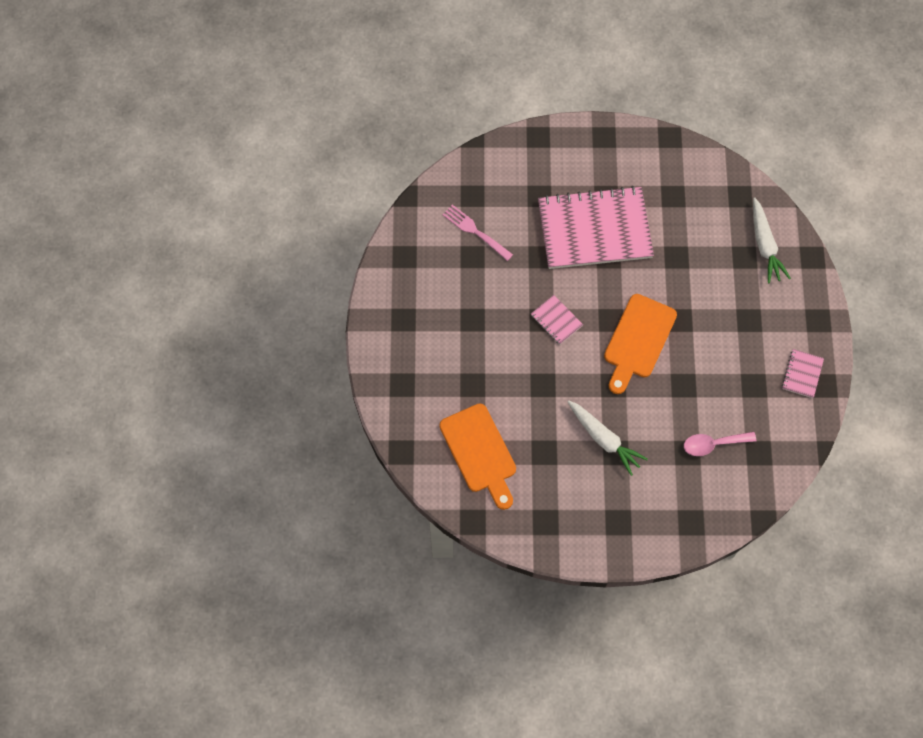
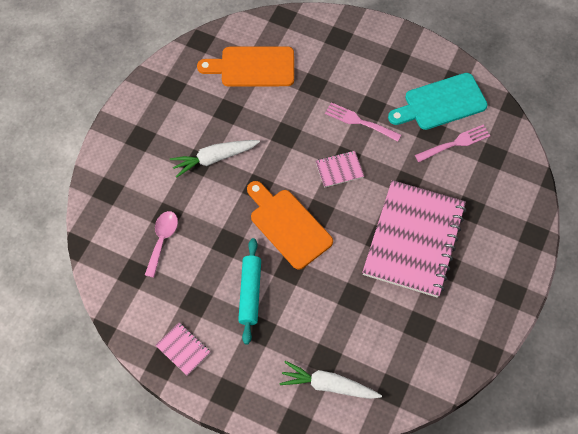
camera: 115 degrees right, 5 degrees down
(435, 260) = (441, 103): none -> turquoise cutting board
(494, 324) = (359, 121): none -> pink fork
(720, 343) = (250, 293): none -> turquoise rolling pin

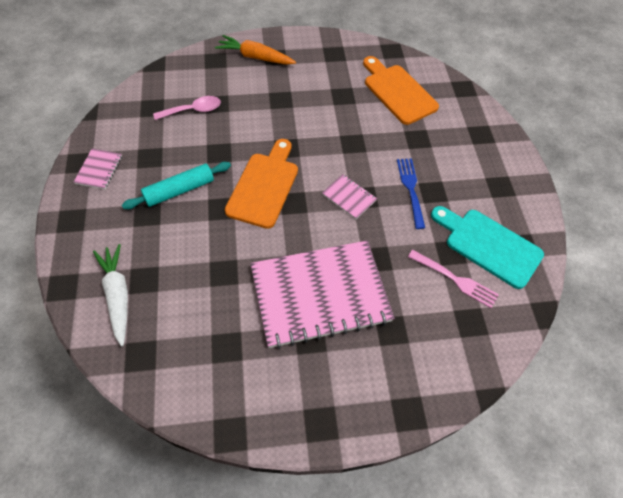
camera: 55 degrees right, 5 degrees down
(129, 155) = (255, 57): none -> orange carrot
(214, 158) = (291, 107): white carrot -> none
(359, 121) = (411, 189): pink fork -> blue fork

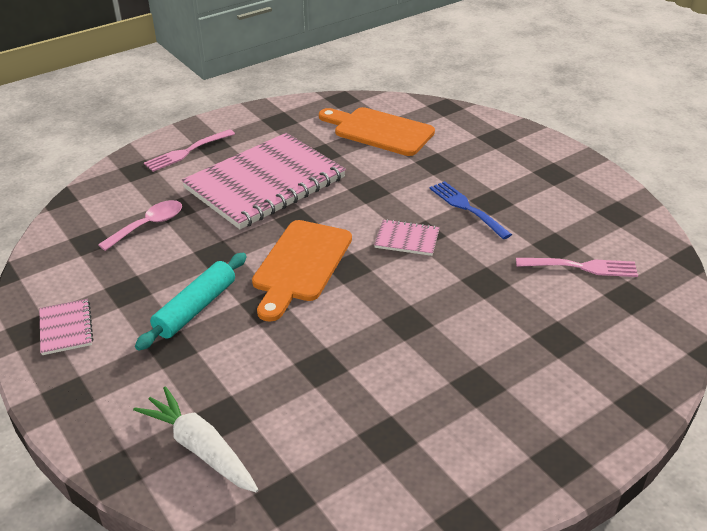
camera: 25 degrees left, 20 degrees down
(255, 57) = (187, 152): orange carrot -> pink fork
(264, 186) = (300, 265): orange cutting board -> orange cutting board turned 150 degrees counterclockwise
(320, 294) = (452, 339): pink notebook -> pink notebook (265, 183)
(488, 245) = (587, 225): turquoise cutting board -> none

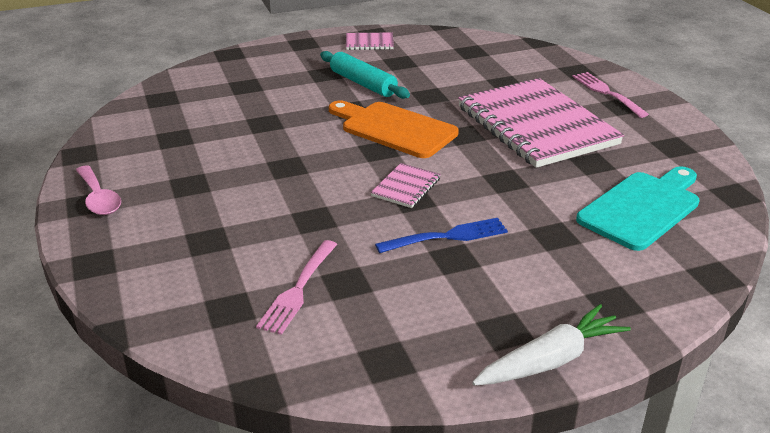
camera: 105 degrees right, 5 degrees down
(149, 225) = (483, 72): pink spoon -> pink spoon (99, 198)
(200, 448) = (225, 77): white carrot -> white carrot (550, 360)
(379, 131) = (642, 208): orange cutting board -> turquoise cutting board

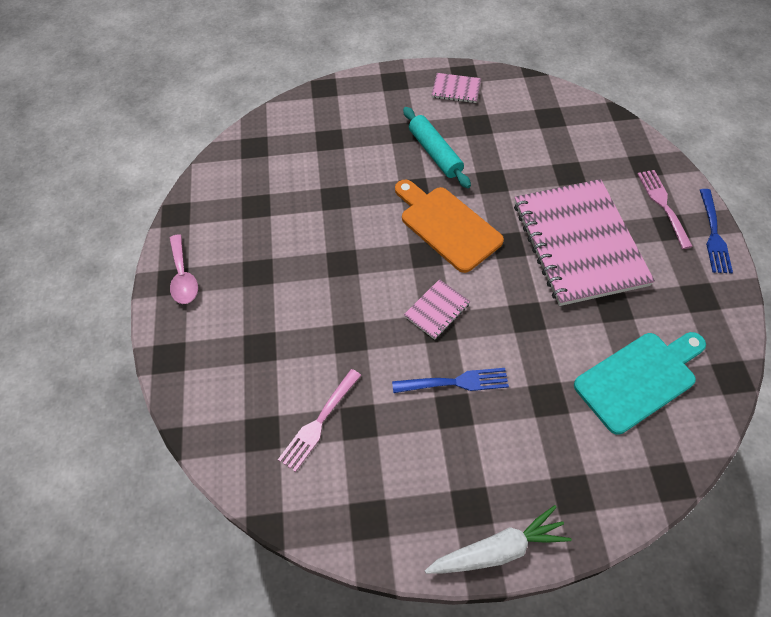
camera: 15 degrees right, 25 degrees up
(664, 106) = (713, 234): none -> blue fork

